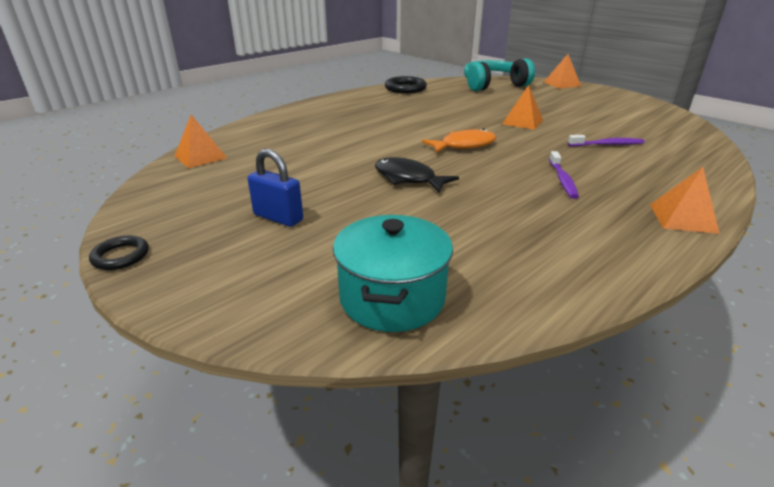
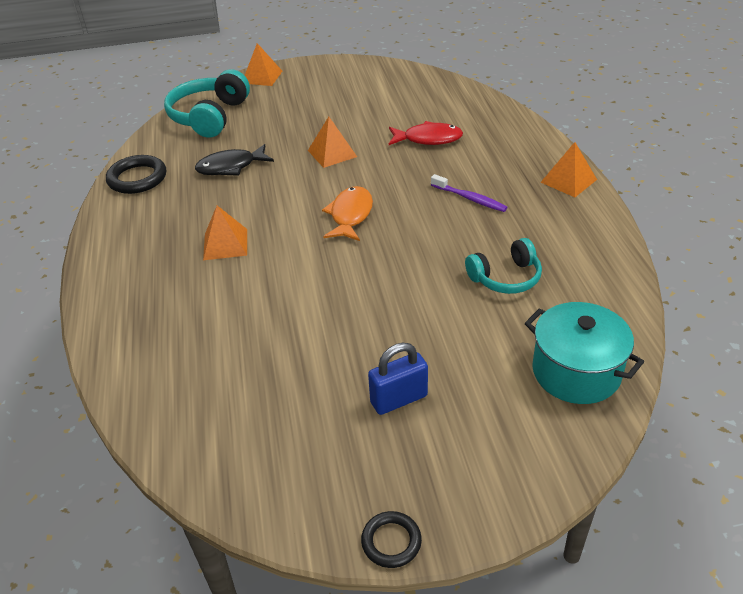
camera: 55 degrees left, 10 degrees up
(200, 157) = (176, 427): orange pyramid -> orange pyramid (225, 244)
(408, 178) = (390, 282): black fish -> black fish (231, 167)
(481, 223) = (505, 278): none -> turquoise headphones
(607, 145) = (428, 139): purple toothbrush -> red fish

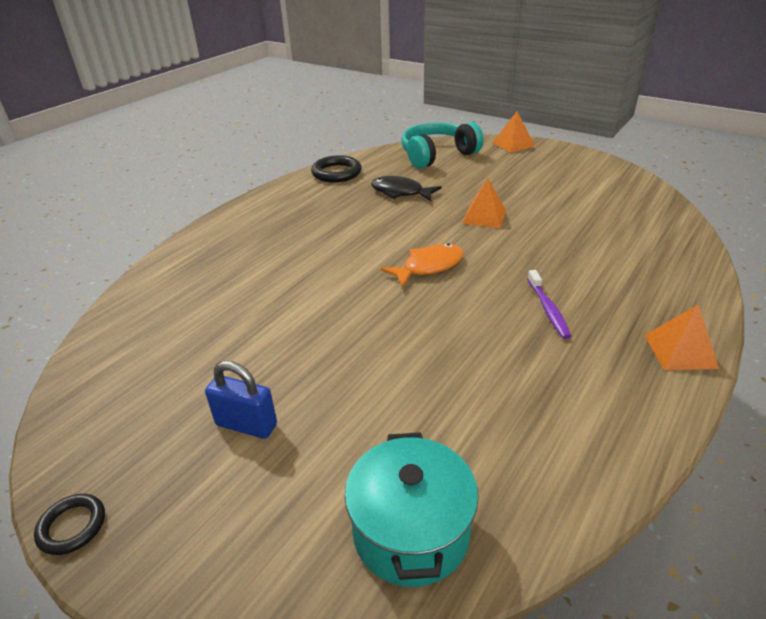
camera: 45 degrees right, 5 degrees down
(225, 244) = (320, 239): orange pyramid -> none
(428, 139) = (582, 243): red fish -> none
(505, 278) = (478, 395): turquoise headphones -> none

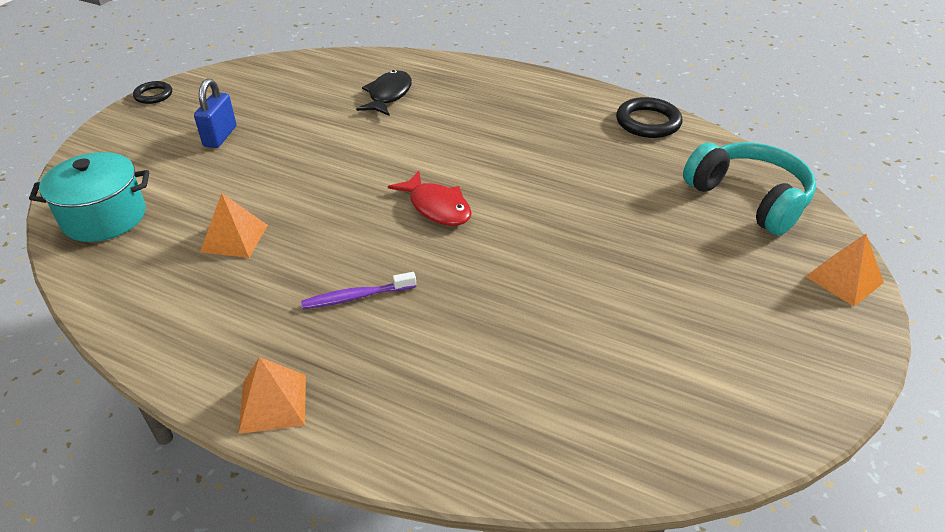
camera: 80 degrees right, 5 degrees up
(400, 192) = (612, 175): black fish -> black fish (388, 95)
(429, 267) = (437, 207): orange fish -> red fish
(484, 216) = (565, 247): orange pyramid -> orange pyramid (234, 238)

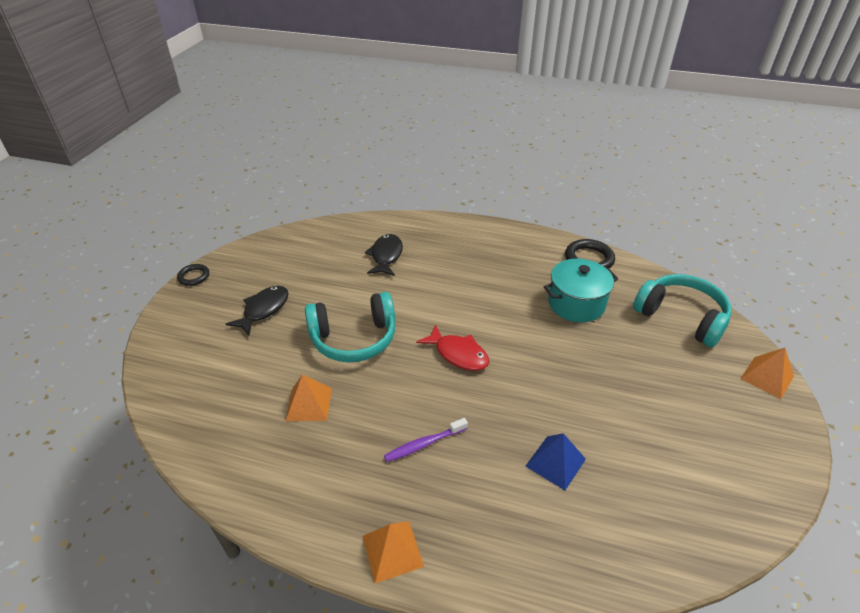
camera: 10 degrees left, 0 degrees up
(104, 217) = (193, 399): turquoise pot -> turquoise pot (576, 304)
(220, 136) = (263, 310): blue padlock -> black fish
(315, 177) = (354, 338): none -> turquoise headphones
(515, 338) = (555, 462): none -> blue pyramid

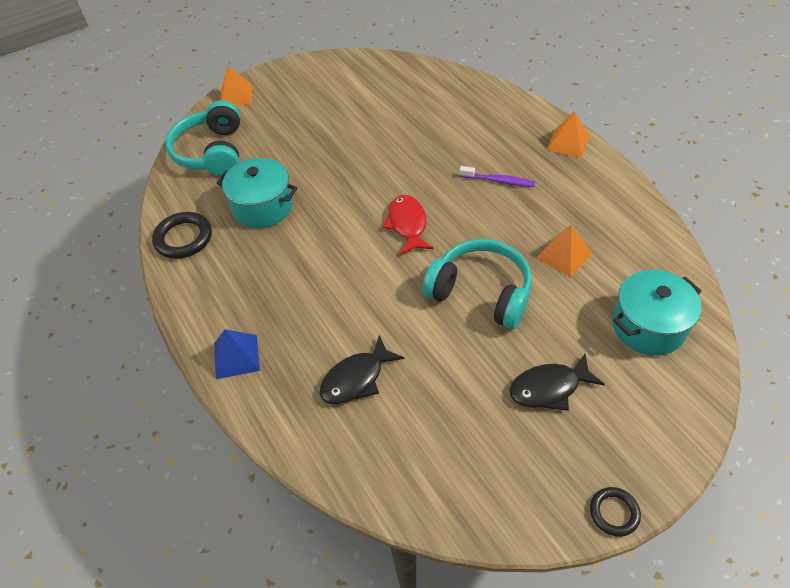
camera: 135 degrees left, 10 degrees up
(208, 385) = (648, 326): none -> turquoise pot
(555, 462) = (427, 129): blue pyramid -> blue pyramid (236, 356)

